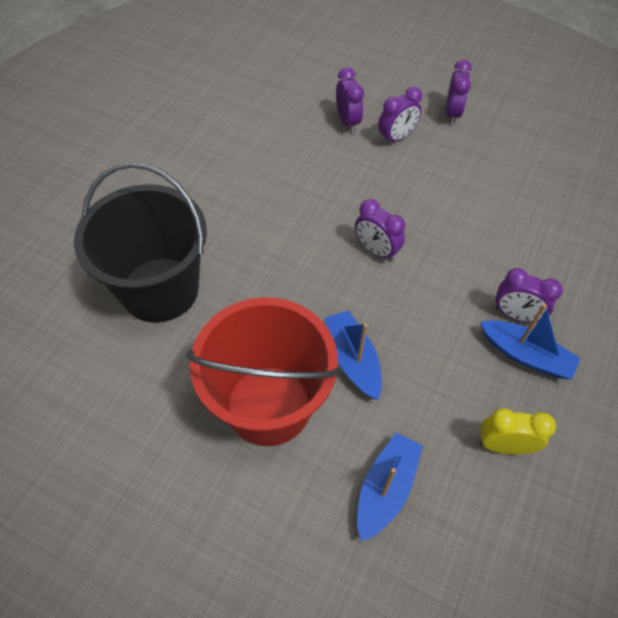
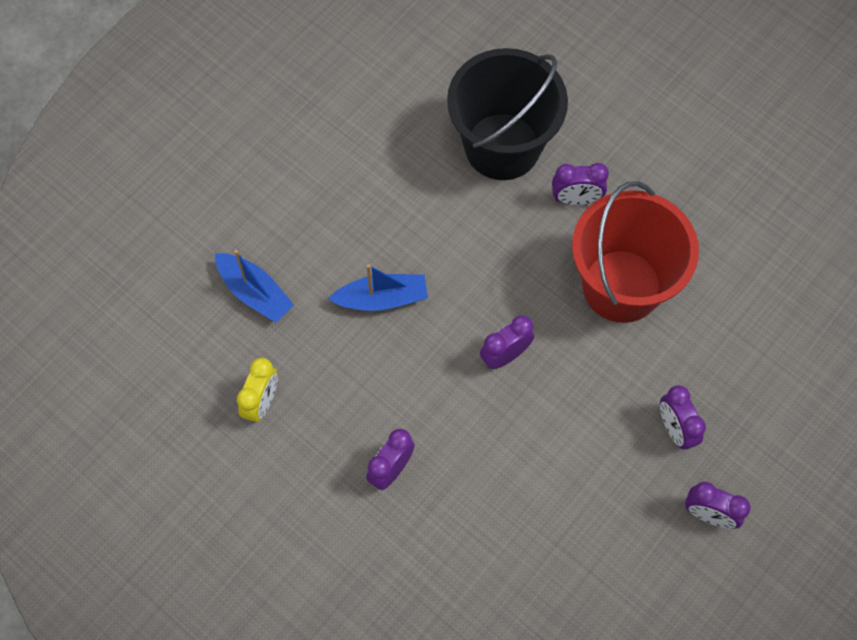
camera: 105 degrees right, 10 degrees up
(268, 405) = (356, 218): red bucket -> red bucket (621, 286)
(347, 121) = (713, 379): purple clock -> purple clock (576, 199)
(525, 355) = (343, 460): blue boat -> none

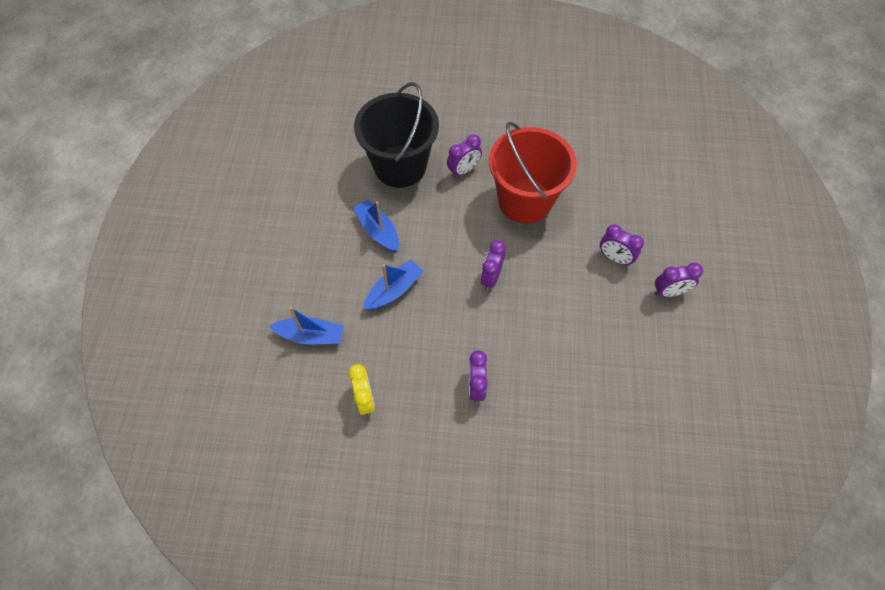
camera: 35 degrees left, 5 degrees down
(416, 214) = (378, 231): none -> blue boat

